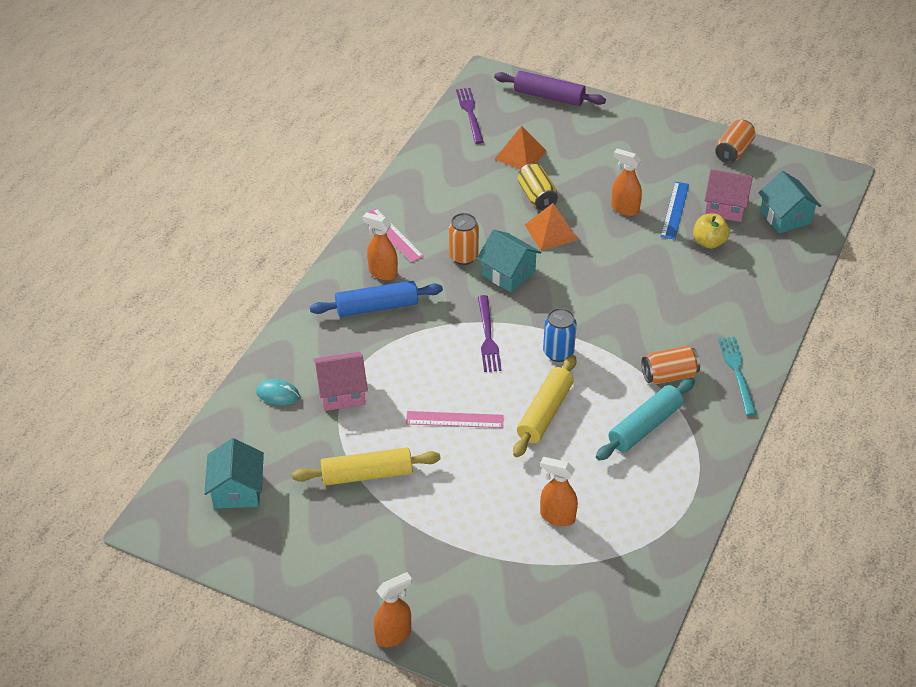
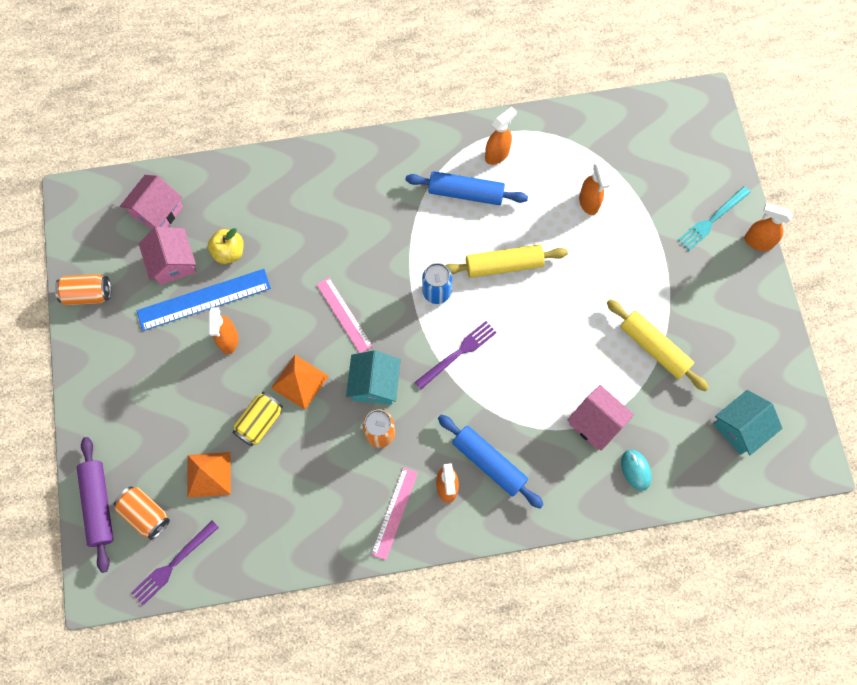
camera: 125 degrees left, 25 degrees up
(454, 419) = (558, 322): pink ruler -> pink ruler (344, 315)
(644, 426) = (466, 193): turquoise rolling pin -> blue rolling pin
(669, 375) = (403, 204): orange can -> orange can (146, 514)
(671, 474) = (497, 154): none -> orange spray bottle
(675, 210) = (204, 299): blue ruler -> blue ruler, size x1.54
(737, 372) = (367, 161): turquoise fork -> turquoise fork (712, 219)
(785, 217) = (157, 211): turquoise house -> pink house

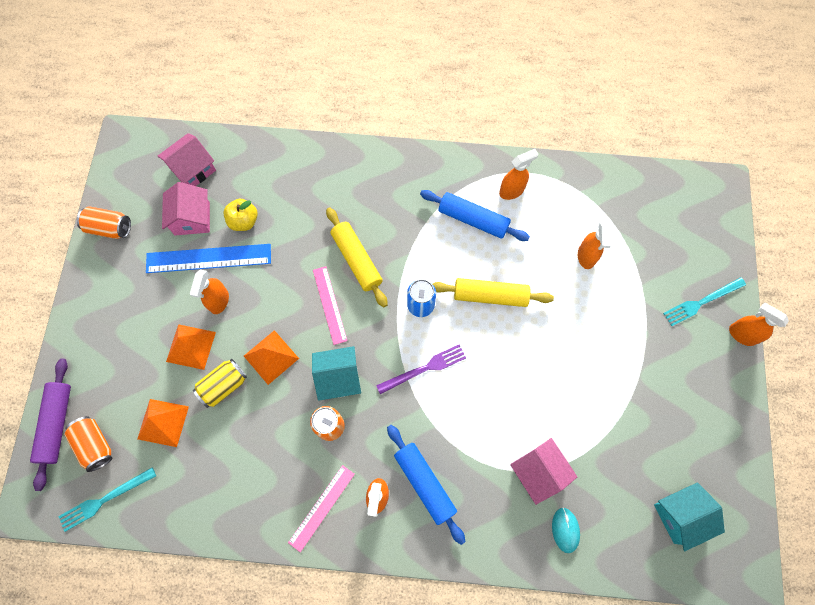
camera: 15 degrees right, 0 degrees up
(173, 564) = (104, 499): purple fork -> turquoise fork
(213, 393) = (191, 346): none -> orange pyramid
(374, 384) = (339, 377): turquoise house -> turquoise house turned 60 degrees clockwise
(654, 348) = (614, 412): yellow rolling pin -> yellow rolling pin (357, 260)

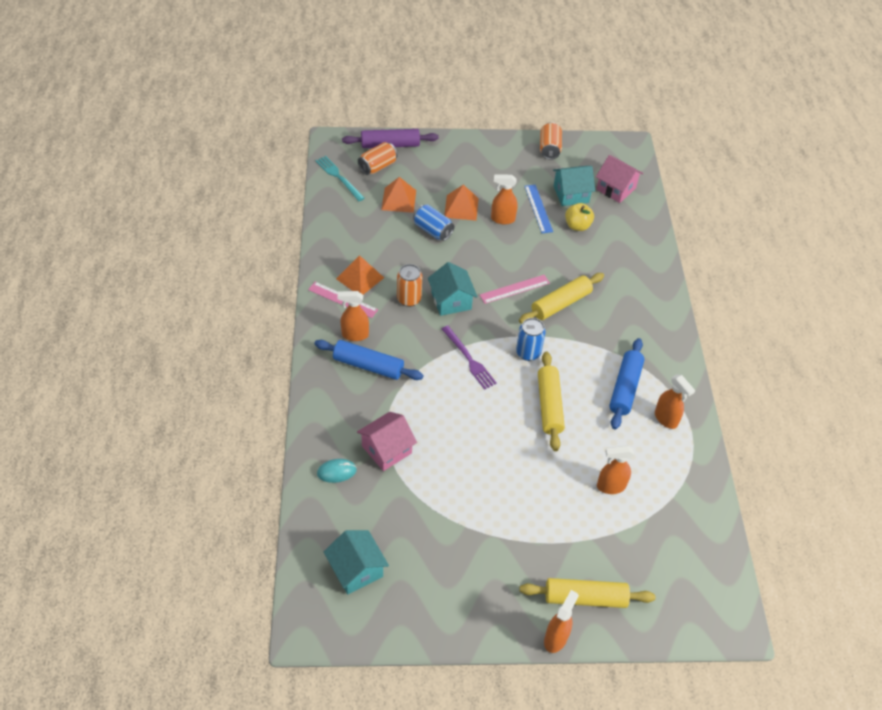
camera: 80 degrees right, 20 degrees down
(192, 218) = (571, 194): pink house -> turquoise house
(209, 258) = (538, 208): blue ruler -> blue ruler, size x0.65
(223, 385) = (433, 230): yellow can -> blue can
(271, 357) = (461, 256): orange pyramid -> orange pyramid (360, 278)
(424, 483) = (368, 365): blue rolling pin -> blue rolling pin turned 60 degrees clockwise
(701, 302) = (585, 598): turquoise fork -> yellow rolling pin

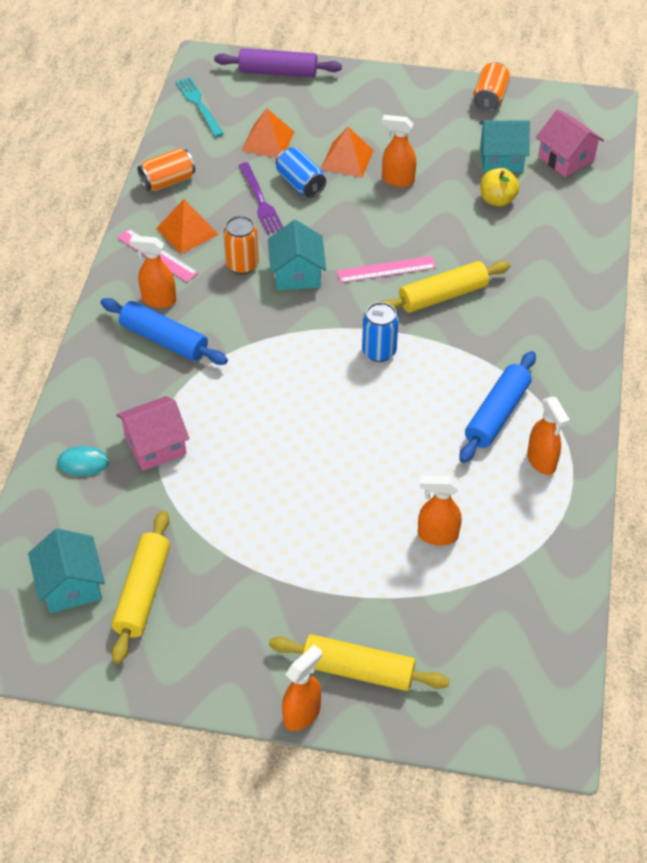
camera: 15 degrees right, 0 degrees up
(377, 166) = (253, 97): orange can -> orange can (168, 181)
(469, 359) = (297, 349): purple fork -> purple fork (260, 201)
(538, 208) = (450, 172): blue ruler -> none
(549, 405) = (386, 421): yellow rolling pin -> yellow rolling pin (143, 592)

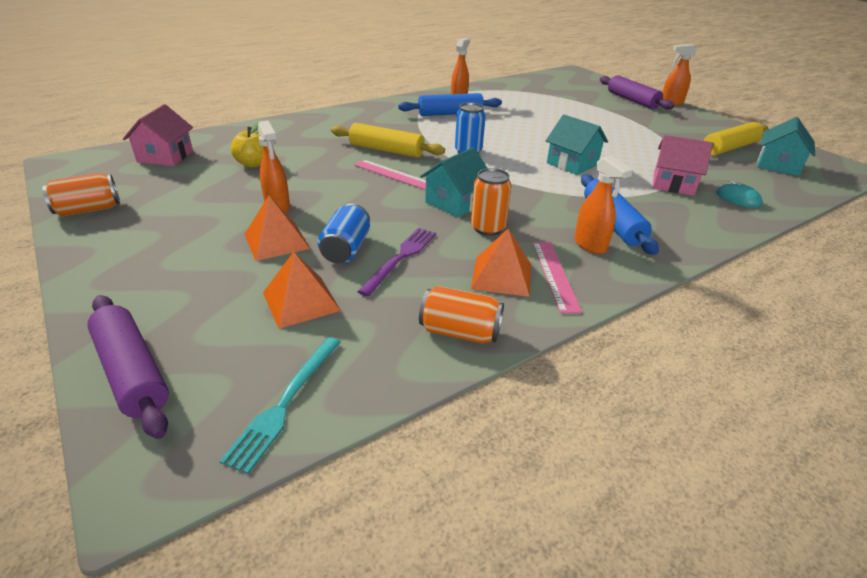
camera: 135 degrees left, 15 degrees down
(358, 670) = (632, 100): yellow rolling pin -> purple rolling pin
(437, 535) = (544, 106): orange spray bottle -> none
(501, 159) = (193, 177): turquoise house -> turquoise house (572, 164)

